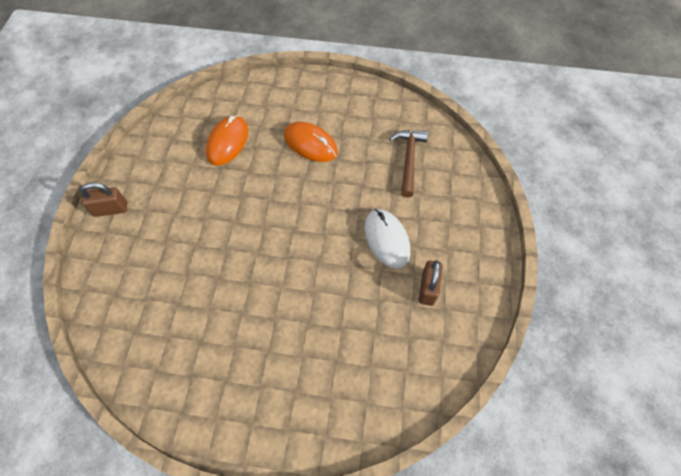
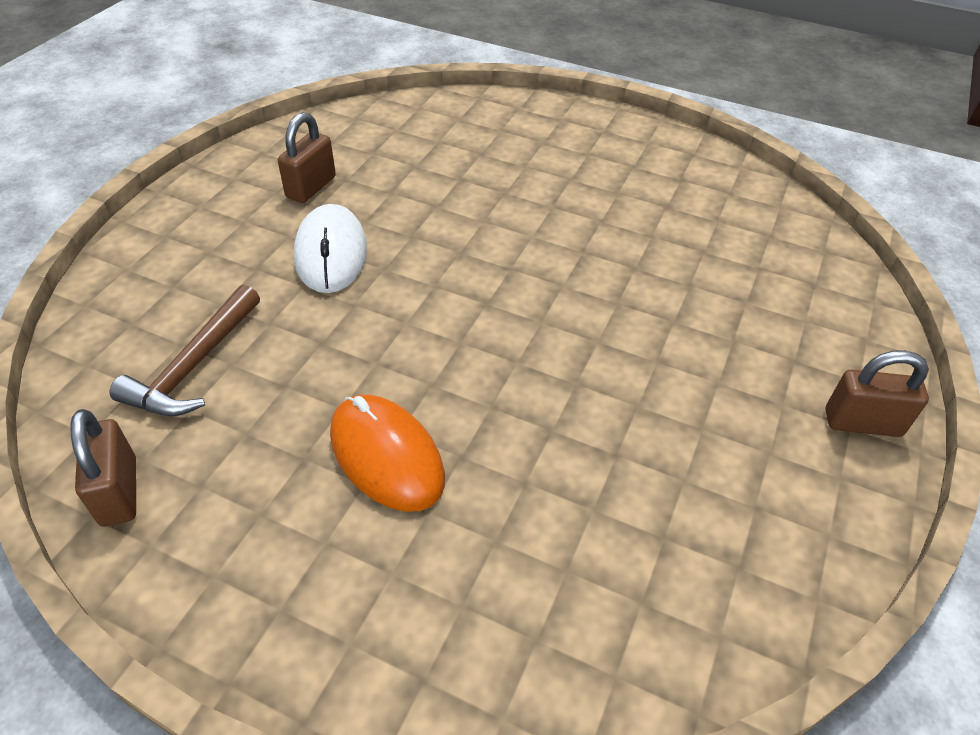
camera: 165 degrees left, 15 degrees down
(227, 142) = (590, 515): orange mouse -> none
(398, 108) = (119, 491): none -> brown padlock

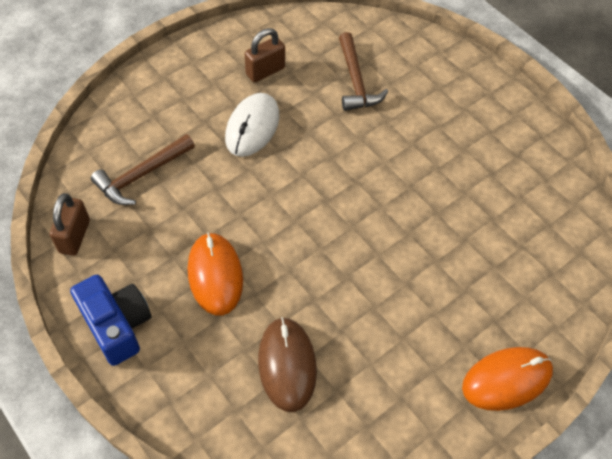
camera: 25 degrees right, 10 degrees up
(263, 598) = (117, 325): none -> blue camera
(438, 164) = (356, 81): none -> brown hammer
(571, 534) = (287, 365): none -> brown mouse
(862, 423) = (506, 379): brown padlock -> orange mouse

